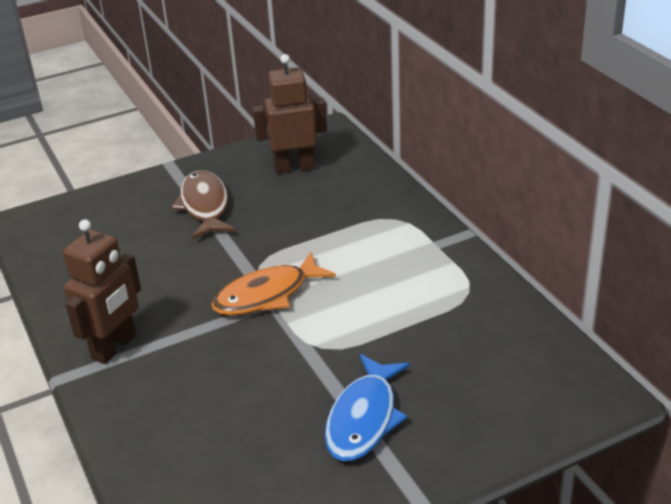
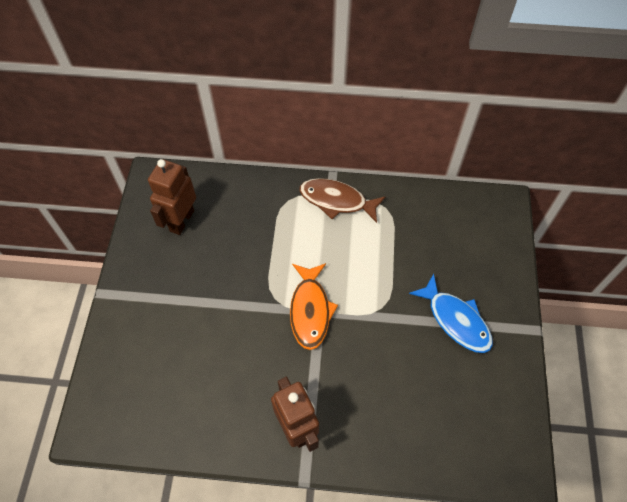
camera: 60 degrees left, 25 degrees up
(205, 206) = (179, 297): brown fish -> brown fish (337, 201)

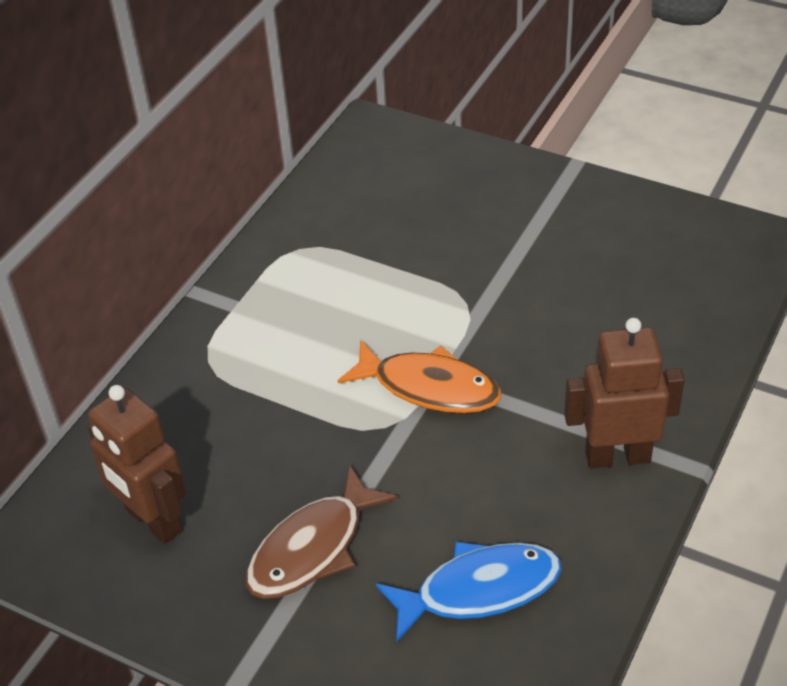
camera: 65 degrees left, 15 degrees down
(337, 201) = (249, 300): brown fish -> brown fish (313, 548)
(456, 320) = (525, 232): blue fish -> blue fish (479, 590)

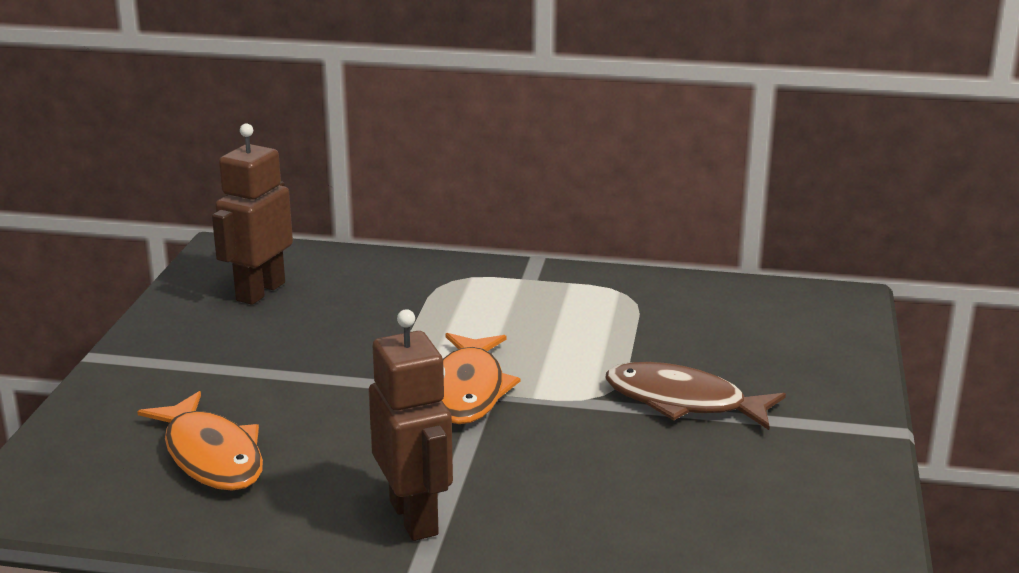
camera: 70 degrees right, 20 degrees down
(313, 548) = (245, 364): brown fish -> brown fish (683, 402)
(479, 590) = (211, 456): blue fish -> orange fish

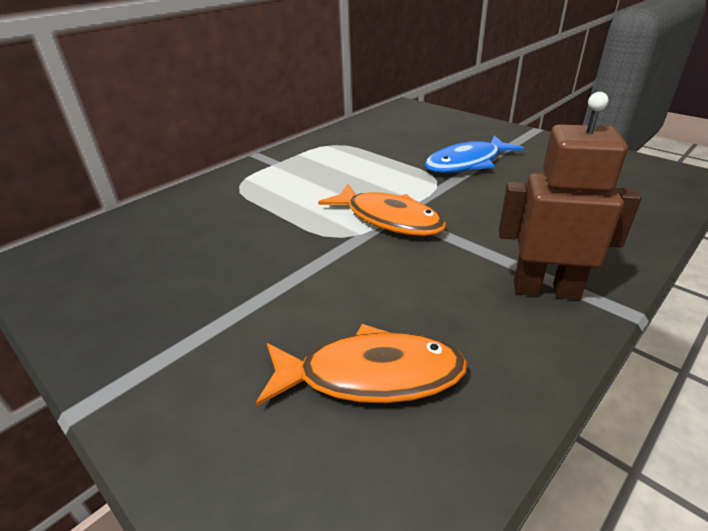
camera: 55 degrees left, 10 degrees up
(260, 291) = (127, 263): brown robot -> none
(683, 402) = (467, 163): brown fish -> blue fish

